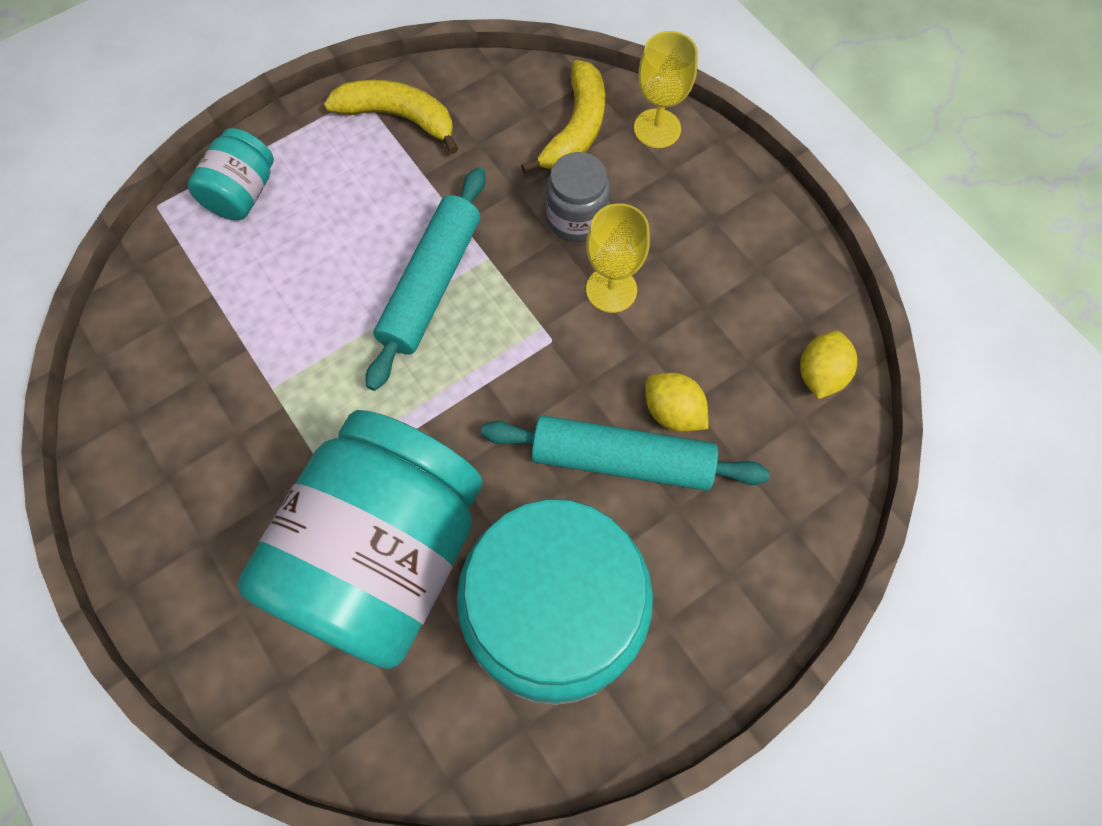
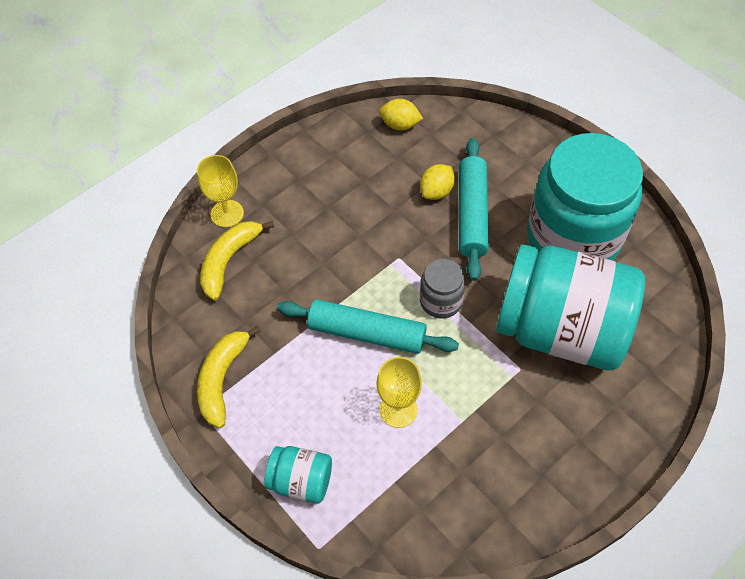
camera: 95 degrees left, 10 degrees down
(576, 129) = (229, 261): yellow banana -> yellow banana turned 75 degrees counterclockwise
(576, 218) = (304, 253): grey jar -> grey jar (441, 301)
(611, 290) = (357, 229): yellow goblet -> yellow goblet (398, 410)

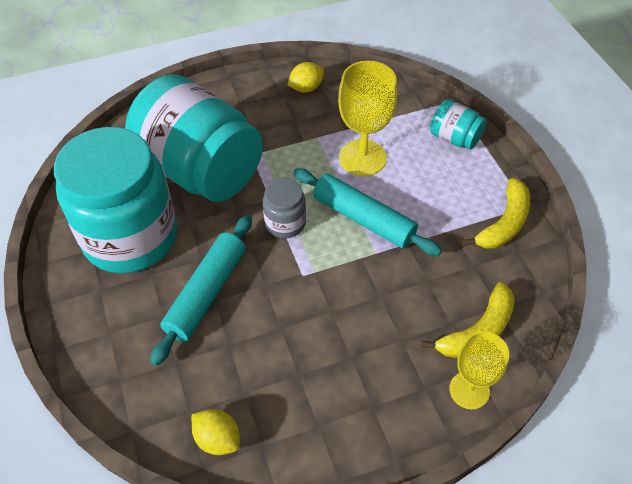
camera: 160 degrees left, 5 degrees down
(398, 410) = (362, 158): yellow goblet -> yellow goblet, size x1.51
(436, 191) = (226, 331): yellow lemon -> yellow lemon (306, 88)

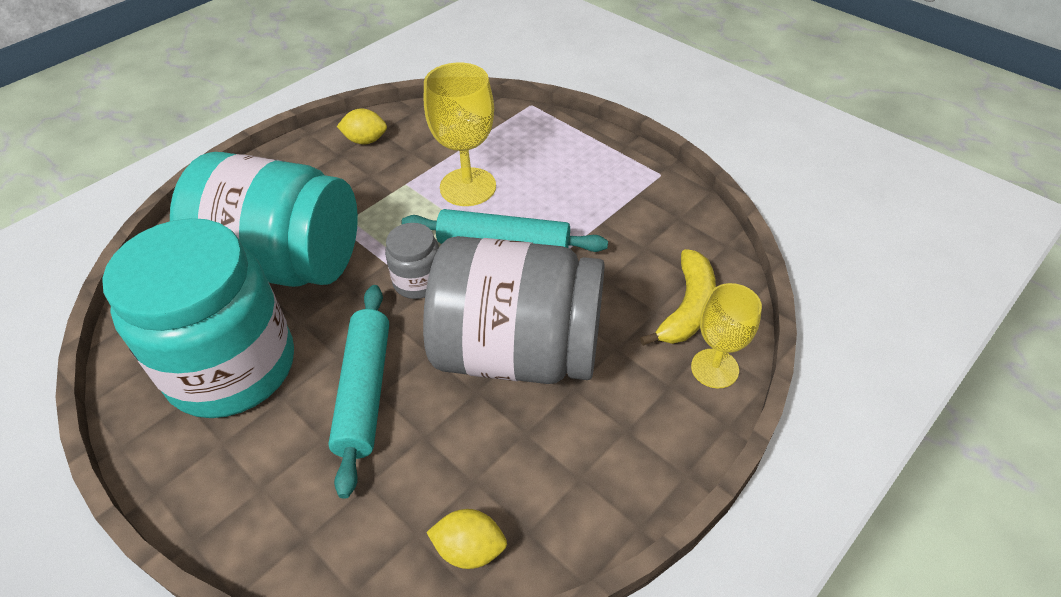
camera: 25 degrees left, 5 degrees down
(306, 88) = (365, 140): yellow lemon -> yellow lemon turned 60 degrees clockwise
(327, 310) = (518, 351): none -> grey jar
(454, 138) = (553, 137): turquoise jar -> none
(504, 223) = (649, 197): yellow banana -> none

